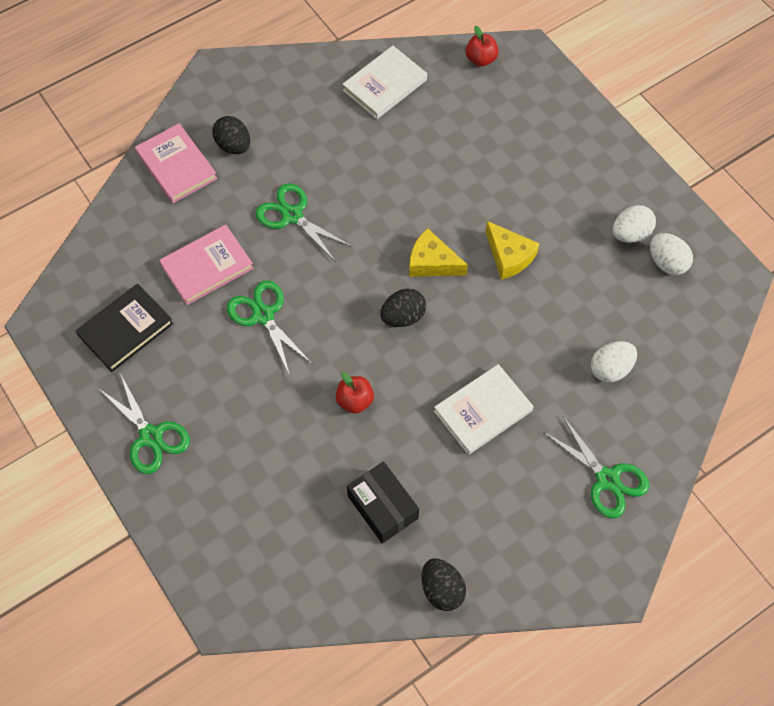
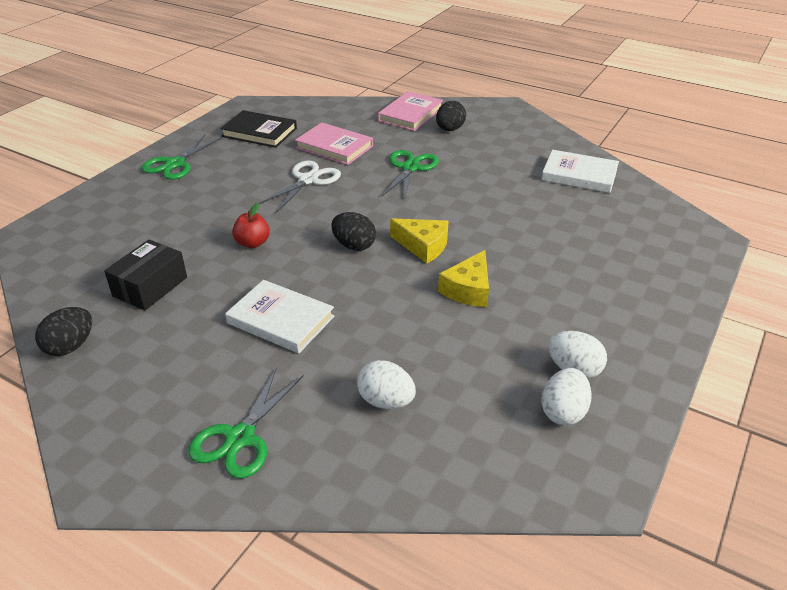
camera: 65 degrees right, 25 degrees down
(263, 315) = (308, 180): green scissors -> white scissors
(432, 262) = (423, 246): yellow cheese -> yellow cheese turned 120 degrees clockwise
(481, 59) = (668, 214): red apple -> none

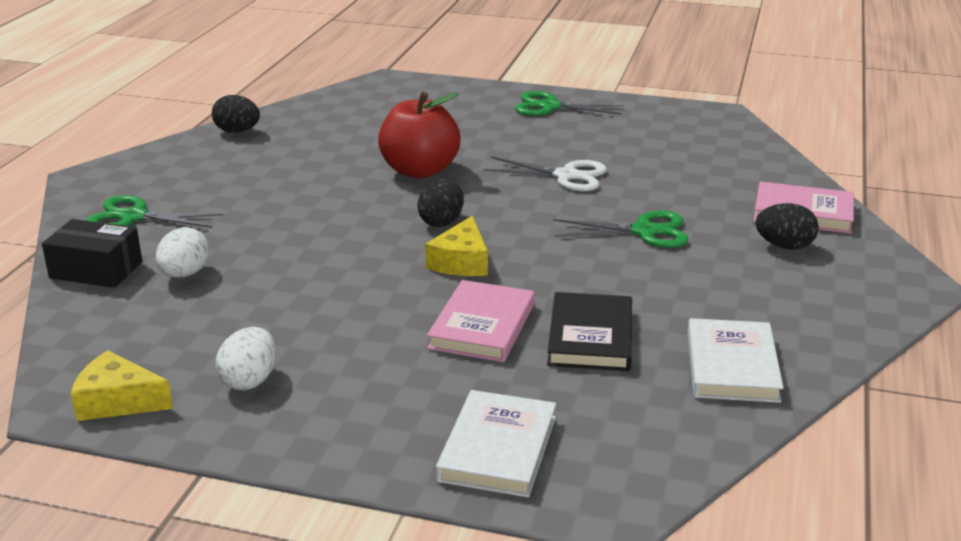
camera: 75 degrees right, 10 degrees down
(150, 286) = (328, 142): black box -> black box (96, 270)
(252, 243) = (419, 170): red apple -> red apple, size x1.98
(259, 132) = (657, 132): black book -> black book (590, 337)
(281, 320) = (296, 206): white book -> white book (498, 449)
(334, 147) = (659, 178): pink book -> pink book (482, 326)
(468, 289) = (383, 299): yellow cheese -> yellow cheese (118, 401)
(563, 412) = (177, 376): white egg -> none

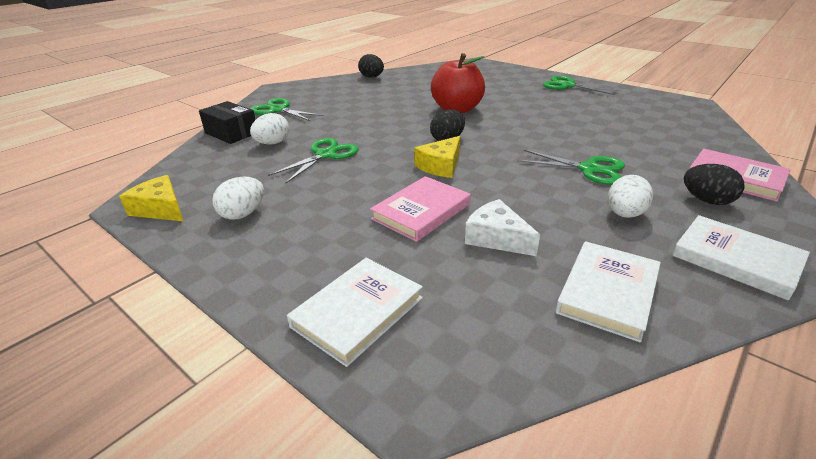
camera: 25 degrees right, 5 degrees up
(286, 276) = (326, 155): none -> green scissors
(566, 176) = (552, 125): white scissors -> none
(590, 337) = (496, 238): black book -> white cheese
(709, 280) = (624, 214): none -> white egg
(833, 305) = (736, 260): none -> white book

